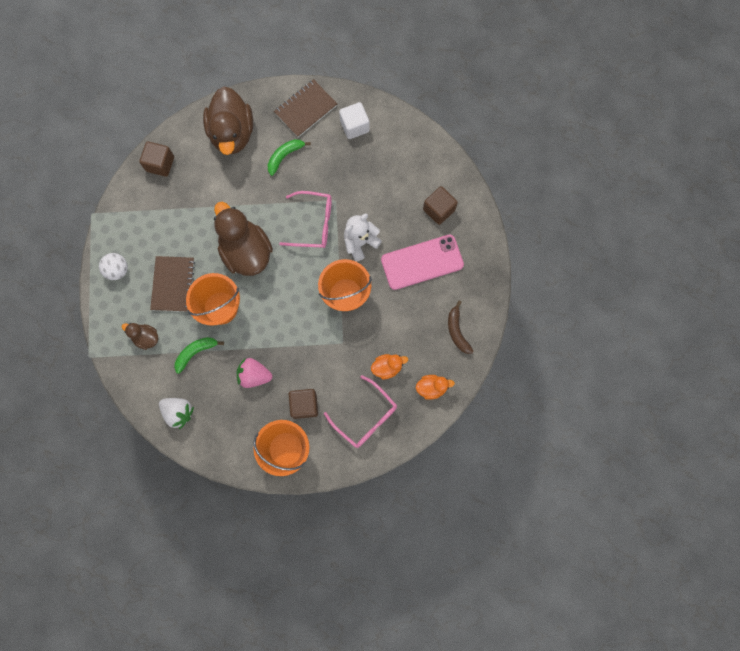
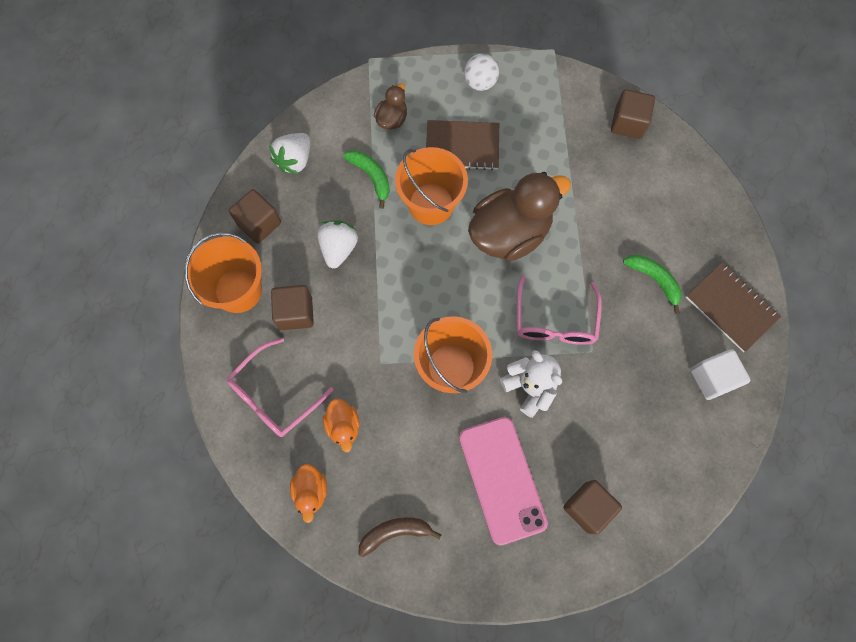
camera: 90 degrees right, 5 degrees down
(232, 133) = (681, 210): brown duck -> none
(232, 437) = (259, 223): none -> brown cube
(254, 375) = (339, 248): pink strawberry -> white strawberry

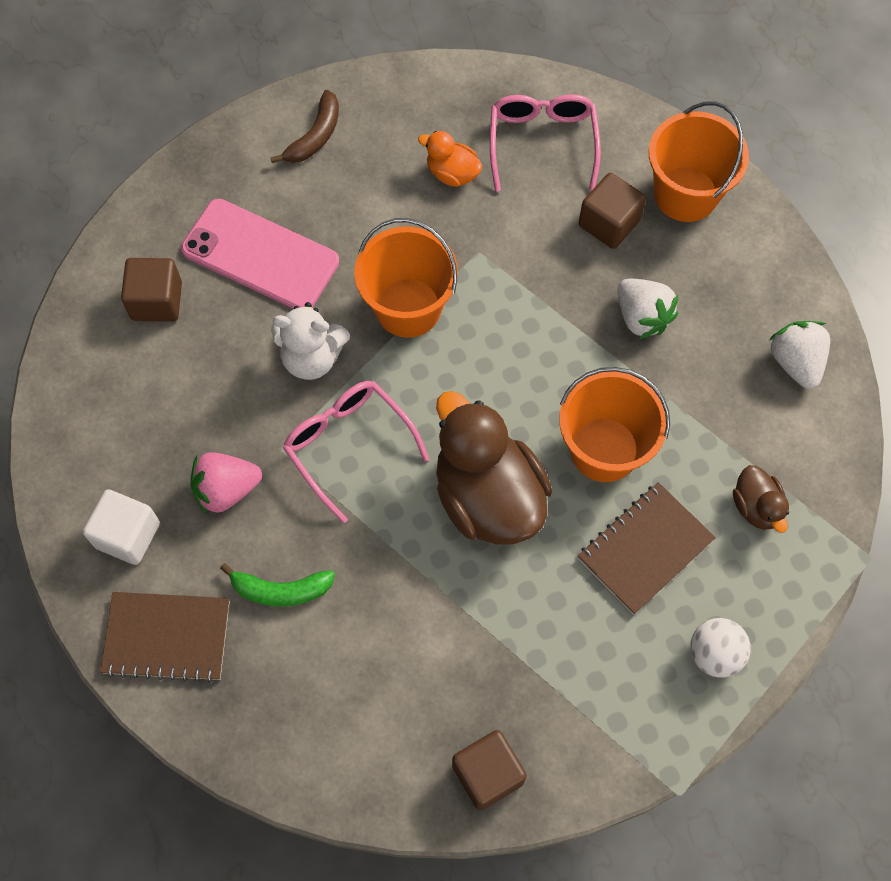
camera: 135 degrees right, 5 degrees down
(259, 223) = (746, 268): brown cube -> none
(311, 491) = (422, 104): orange duck -> none
(371, 177) = (699, 420): green banana -> none
(510, 233) = (488, 496): brown duck -> brown duck turned 135 degrees clockwise
(639, 355) = (226, 489): none -> pink strawberry

